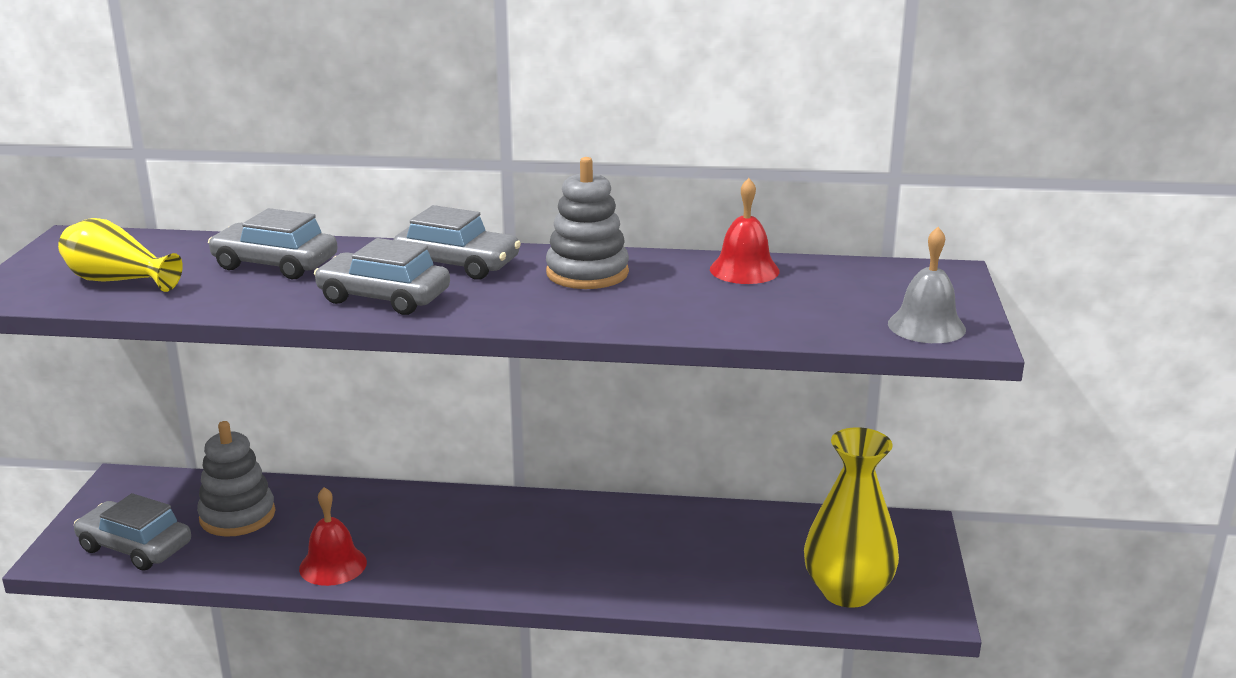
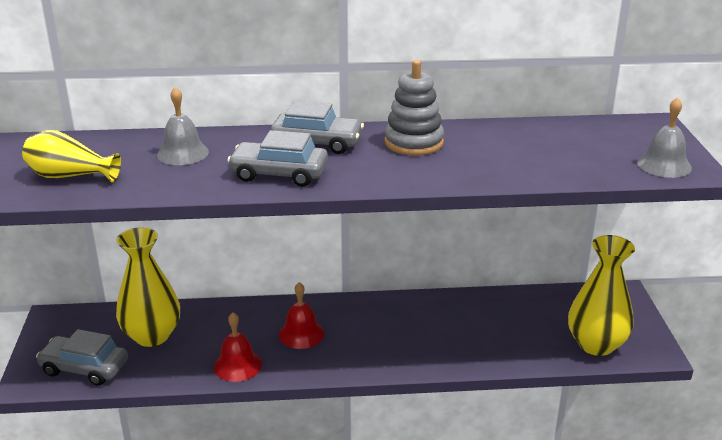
camera: 10 degrees left, 5 degrees up
(237, 516) = (152, 335): grey stacking toy -> yellow vase
(275, 264) = (182, 153): grey car -> grey bell
(744, 270) = (520, 131): red bell -> red bell (301, 334)

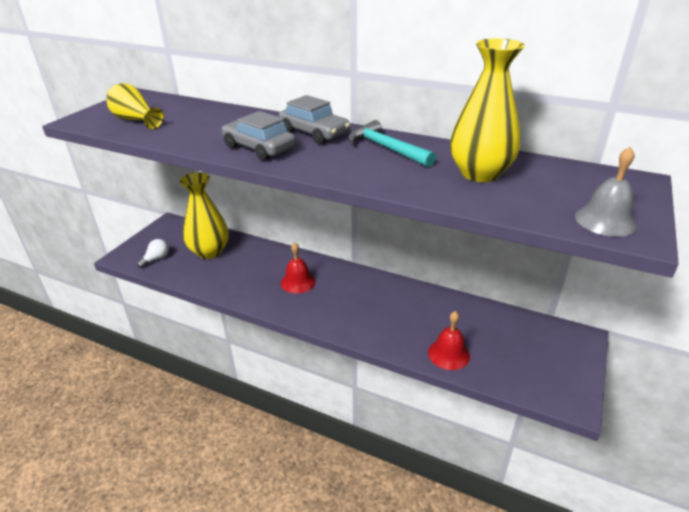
camera: 30 degrees right, 5 degrees up
(84, 368) = (156, 259): grey car -> white light bulb
(182, 153) = (218, 121): grey bell -> none
(237, 365) = (239, 289): red bell -> red bell (448, 354)
(413, 142) = (386, 148): grey stacking toy -> turquoise hammer
(596, 344) = (519, 373): yellow vase -> yellow vase (480, 173)

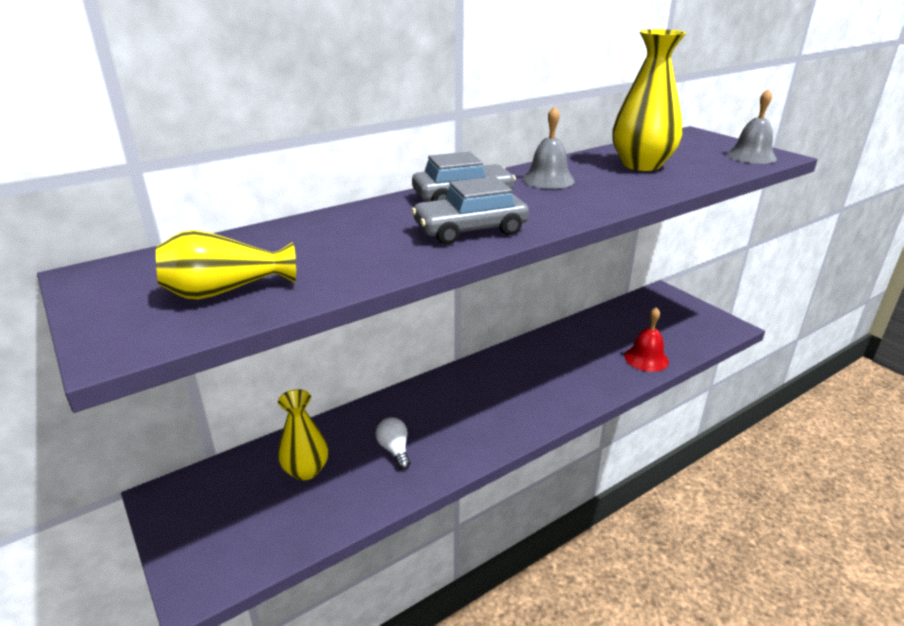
camera: 60 degrees left, 5 degrees down
(156, 259) = (257, 538): white light bulb -> white light bulb (394, 450)
(209, 251) = (306, 470): yellow vase -> yellow vase, size x0.66
(298, 282) = (457, 411): red bell -> none
(386, 148) = (548, 179): turquoise hammer -> grey bell

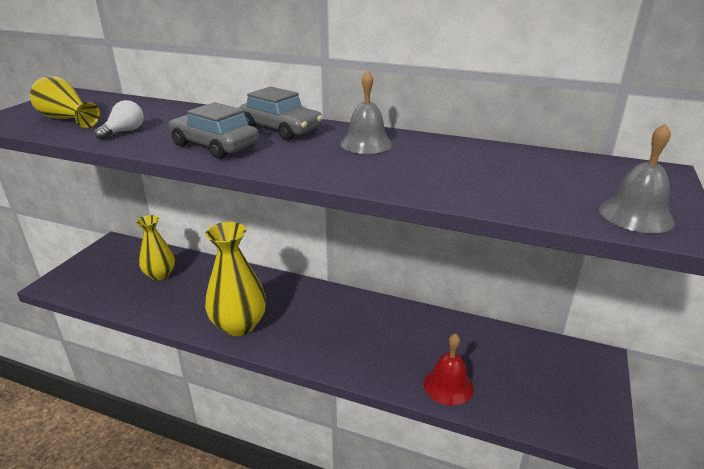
camera: 55 degrees right, 0 degrees up
(394, 450) = (201, 298): white light bulb -> white light bulb (124, 132)
(641, 165) = (478, 168): yellow vase -> yellow vase (239, 325)

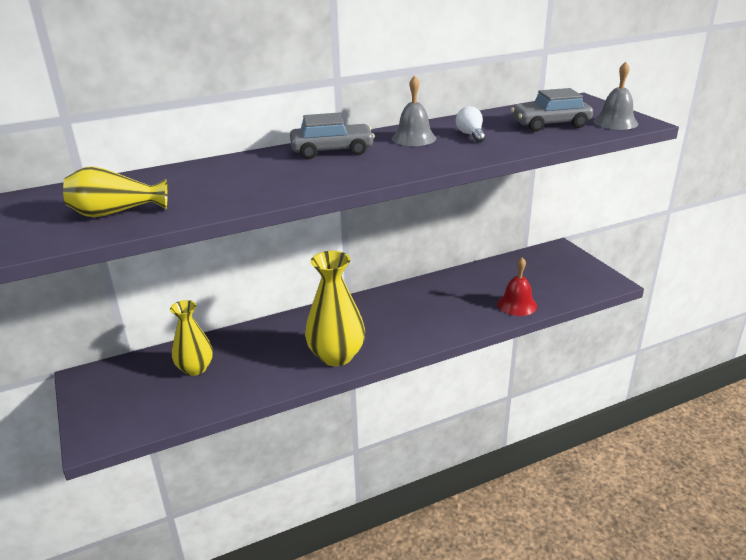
camera: 45 degrees left, 0 degrees up
(124, 132) = (213, 198): white light bulb -> white light bulb (470, 135)
(214, 146) = (321, 177): grey car -> grey car (550, 124)

